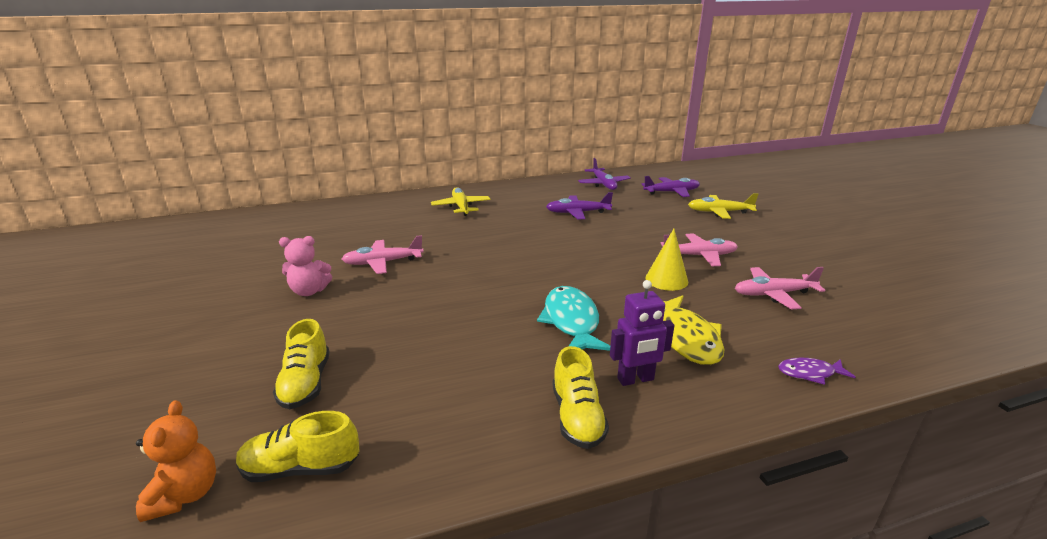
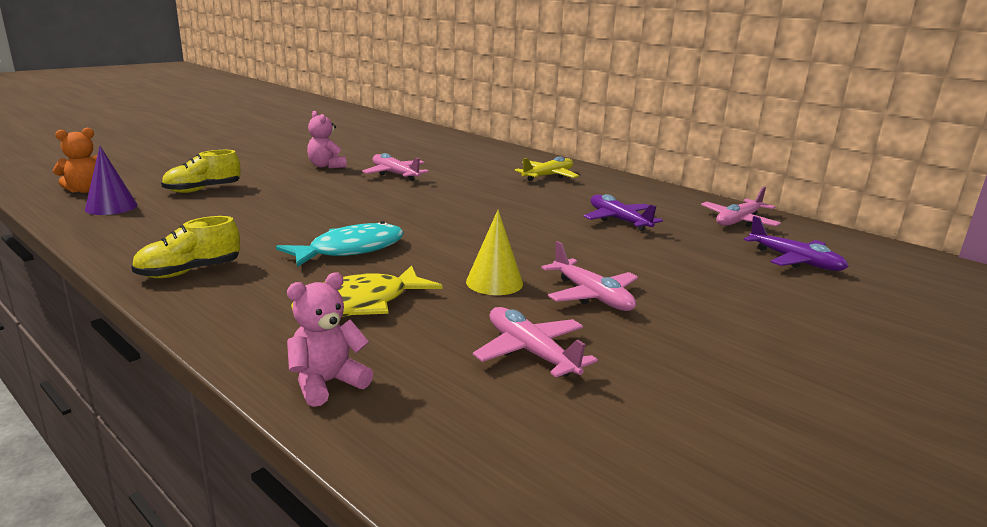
camera: 60 degrees right, 5 degrees down
(301, 468) = (111, 207): yellow shoe -> purple cone
(603, 184) = (738, 221): purple plane -> pink plane
(635, 379) = (260, 288): purple robot -> none
(719, 212) = (779, 298): yellow plane -> none
(810, 373) = (327, 383): purple fish -> pink teddy bear

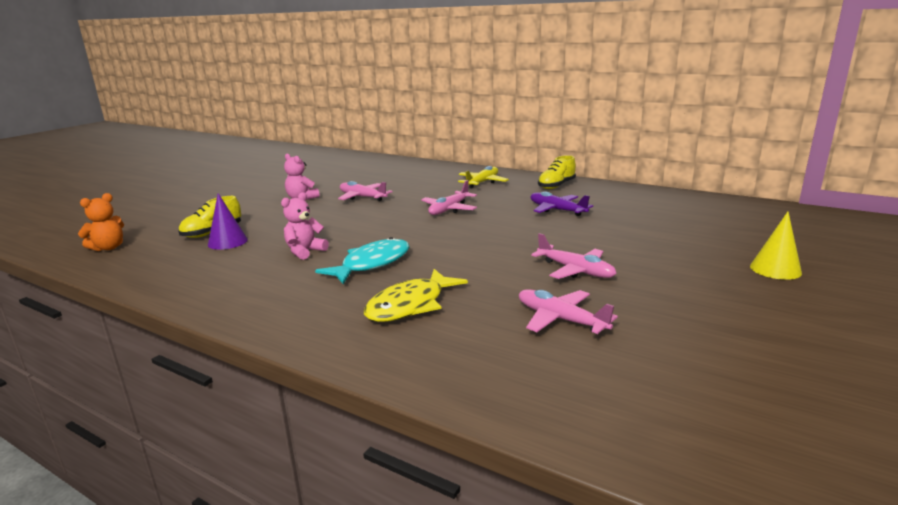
camera: 10 degrees left, 0 degrees up
(111, 207) = (143, 259): purple cone -> purple cone (227, 242)
(189, 272) = (254, 302): yellow shoe -> yellow shoe (556, 186)
(327, 383) = (429, 369): pink teddy bear -> pink teddy bear (305, 251)
(494, 282) = (499, 272): yellow cone -> yellow cone (775, 269)
(738, 221) = (641, 198): pink plane -> pink plane (449, 209)
(795, 261) = (697, 222): purple plane -> none

